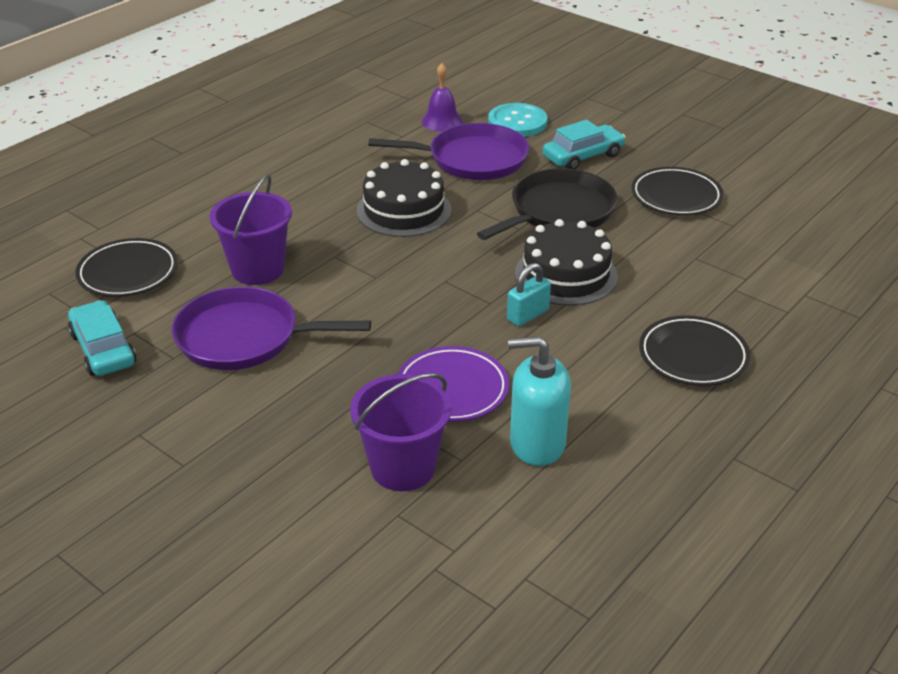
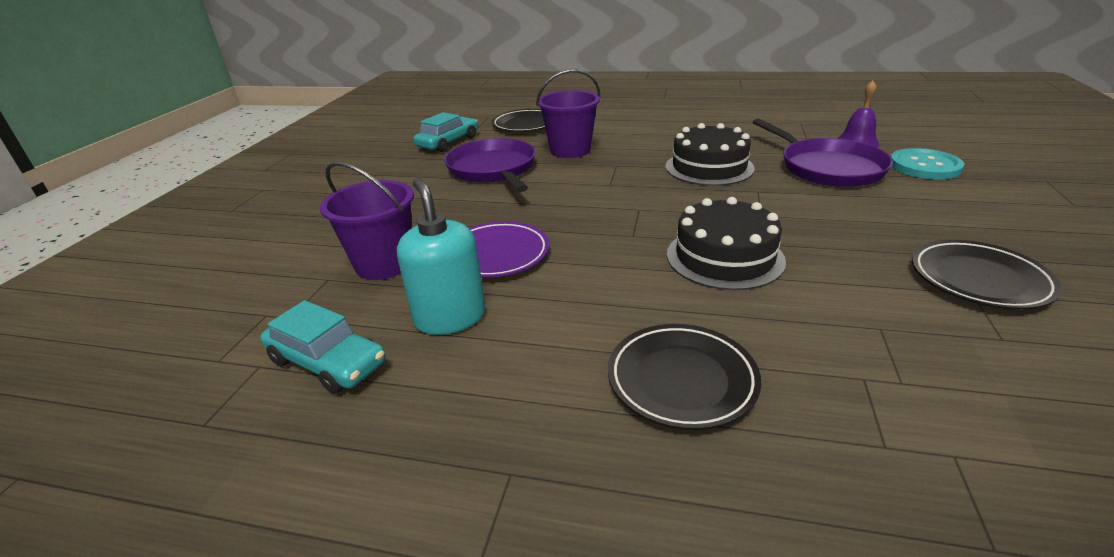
camera: 65 degrees right, 5 degrees down
(528, 315) = (636, 257): turquoise padlock -> none
(558, 211) = (821, 224): black pan -> none
(583, 156) = (938, 208): turquoise car -> turquoise car (327, 362)

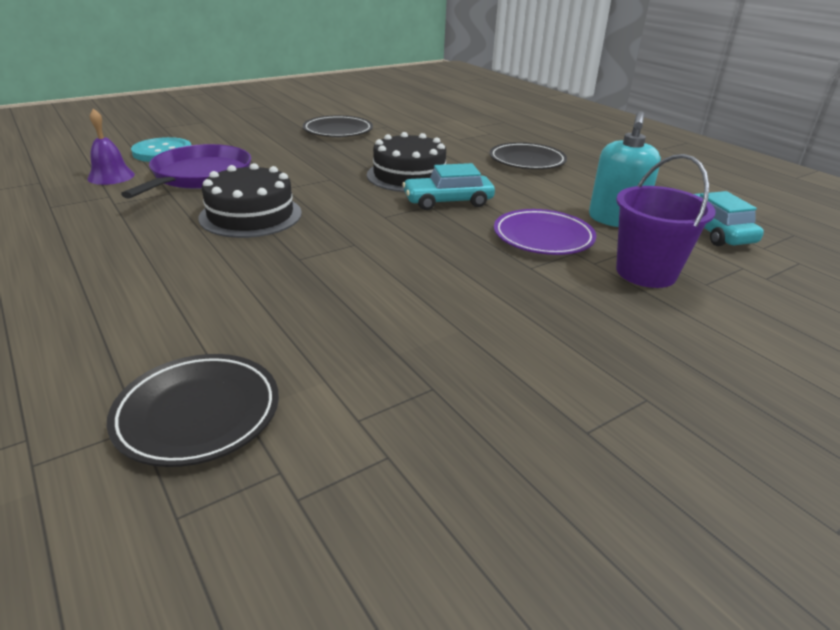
camera: 140 degrees left, 0 degrees up
(448, 142) = (384, 454): turquoise car -> turquoise car (448, 201)
(493, 169) = (417, 330): purple pan -> none
(570, 150) = (284, 306): purple bucket -> none

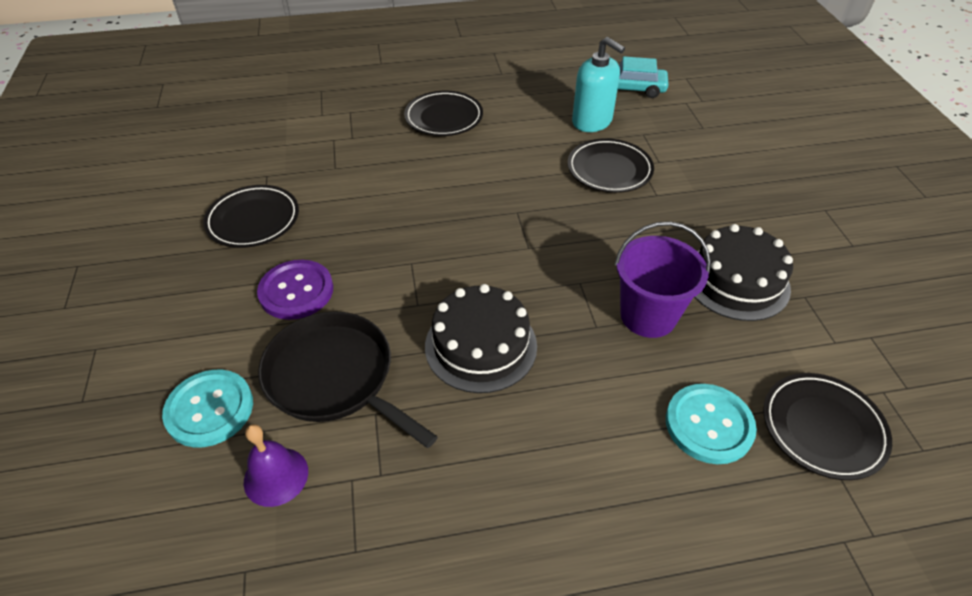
camera: 65 degrees left, 15 degrees up
(187, 331) = (709, 425): none -> turquoise button
(199, 176) = (334, 377): purple pan -> black pan
(276, 153) = (296, 291): none -> purple button
(409, 176) = (436, 203): black cake -> black cake (736, 281)
(448, 201) = (514, 197): turquoise car -> none
(543, 237) = (609, 170): purple plate -> black plate
(646, 272) = (681, 145): purple bucket -> purple bucket (648, 316)

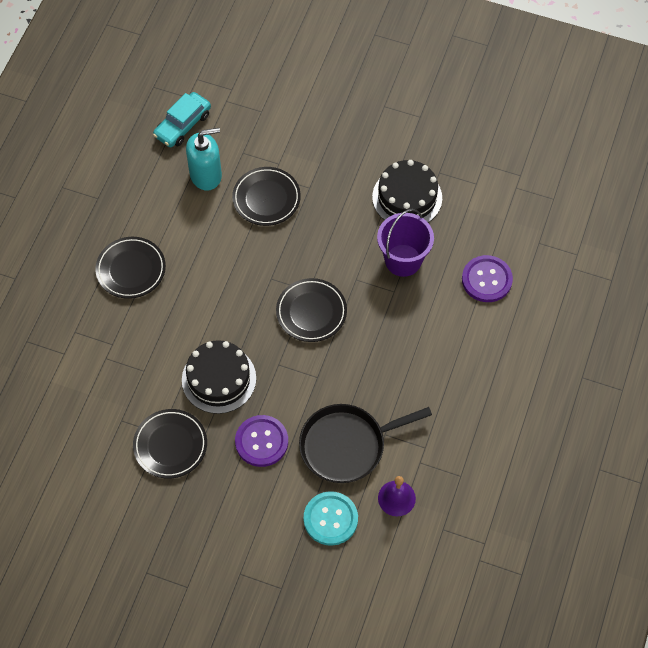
camera: 60 degrees left, 15 degrees up
(481, 345) = (370, 358): black cake -> black cake (219, 379)
(709, 425) = (486, 280): turquoise button -> purple button
(822, 428) = (518, 231): black plate -> black plate (311, 312)

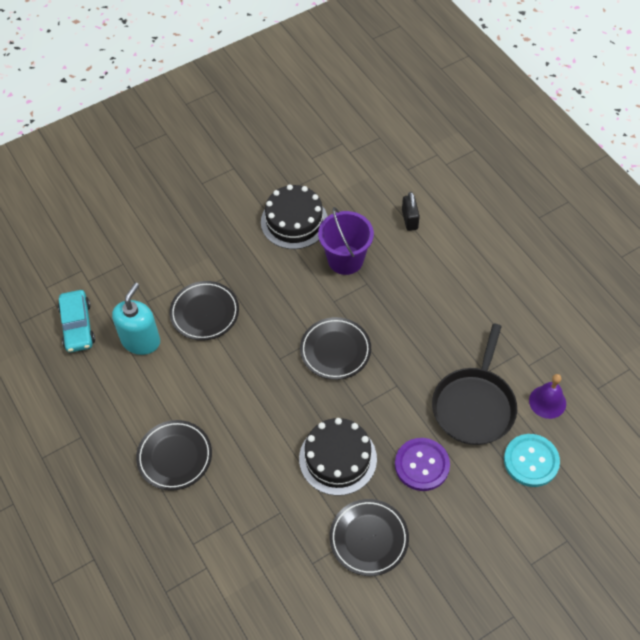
camera: 50 degrees left, 5 degrees down
(486, 280) = (409, 220): purple button -> black padlock

